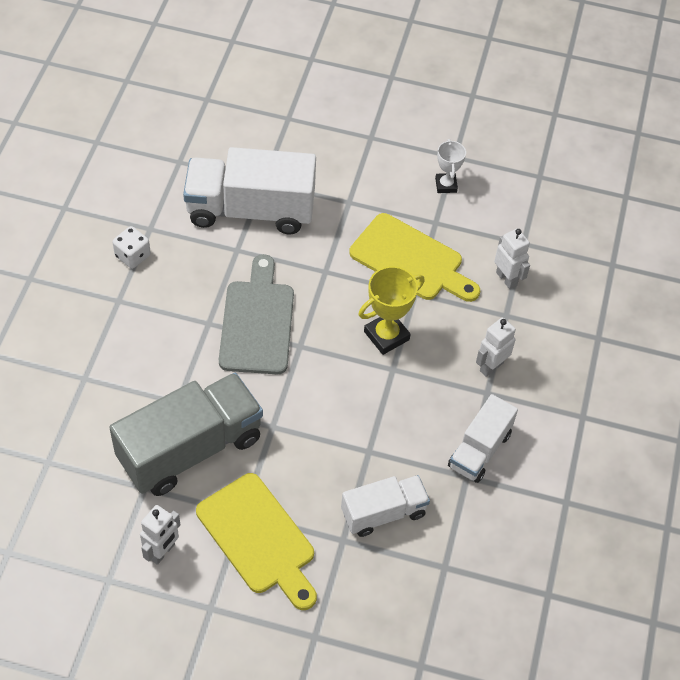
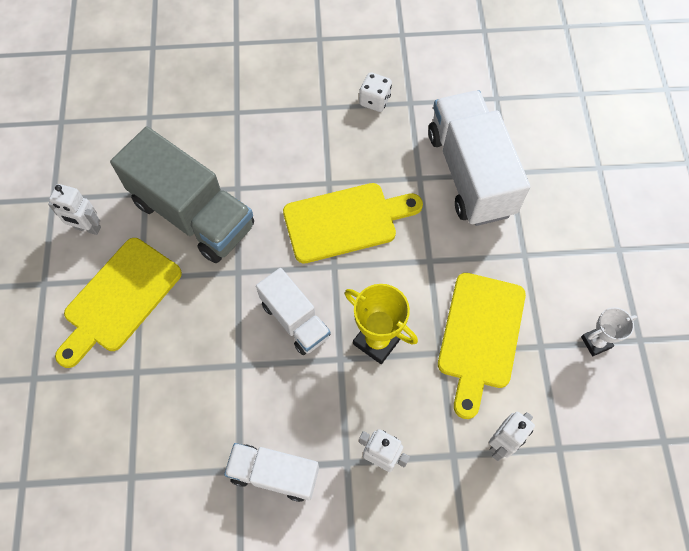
camera: 75 degrees right, 10 degrees up
(257, 322) = (346, 221): grey cutting board -> yellow cutting board
(383, 513) = (174, 400): white truck -> white truck (295, 320)

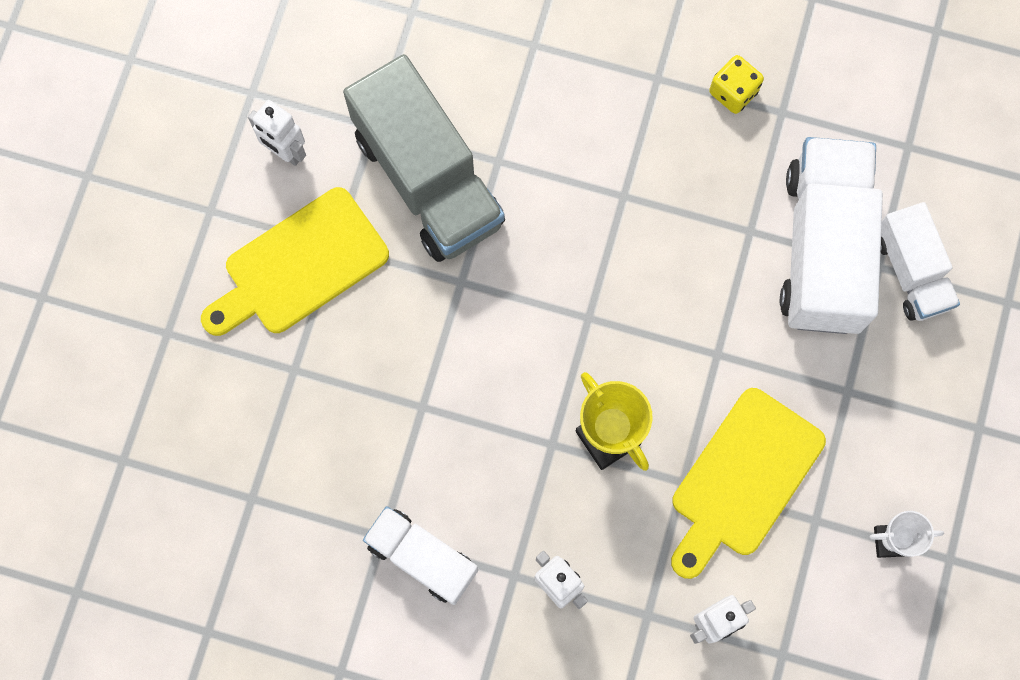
camera: 20 degrees right, 10 degrees up
(295, 320) = (513, 373): white truck -> white truck (911, 271)
(346, 221) = (627, 260): yellow cutting board -> none
(374, 100) = (733, 92): white dice -> yellow dice

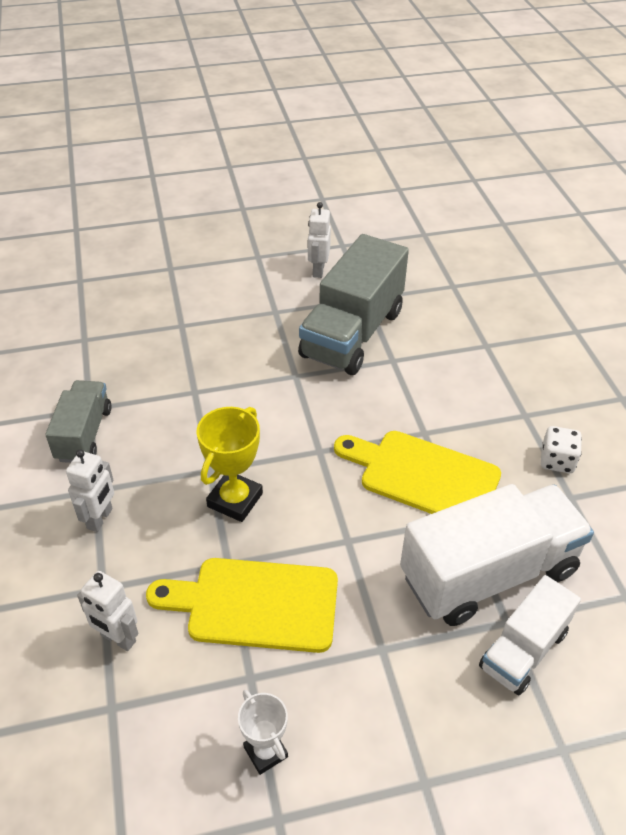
camera: 60 degrees right, 30 degrees down
(299, 266) = (251, 302): yellow cutting board -> yellow cutting board (422, 476)
(422, 557) = (84, 434): white truck -> grey truck
(733, 92) = (557, 461): yellow dice -> white dice

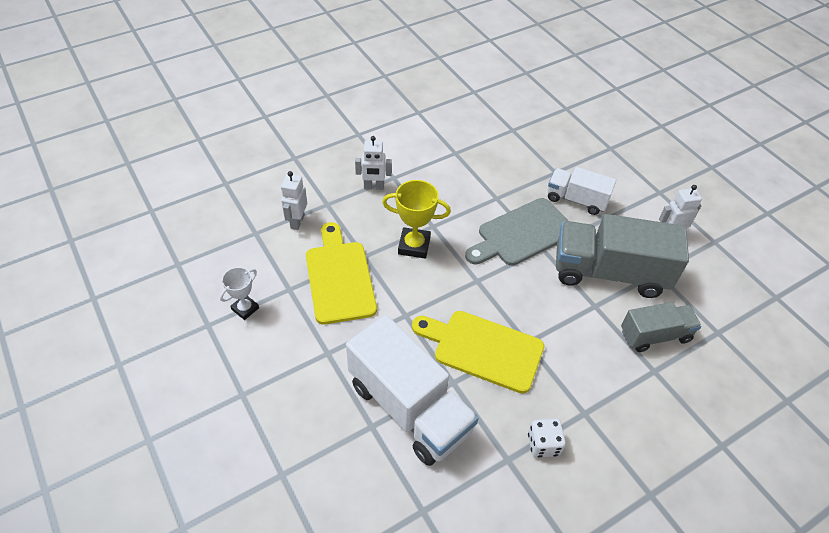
camera: 70 degrees right, 5 degrees up
(84, 434) = (433, 158): grey truck -> grey truck (655, 335)
(264, 387) = (522, 234): none -> grey cutting board
(422, 476) = (483, 349): yellow cutting board -> yellow cutting board turned 75 degrees counterclockwise
(523, 649) = (352, 440): white truck -> white truck (576, 200)

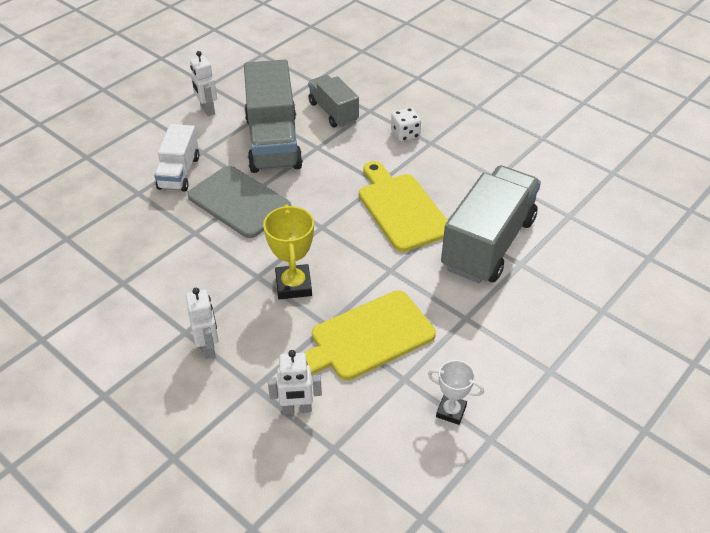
camera: 105 degrees left, 5 degrees down
(409, 407) = (488, 243): white truck -> grey truck
(483, 349) = (401, 208): yellow cutting board -> yellow cutting board turned 150 degrees clockwise
(543, 444) = (471, 160): white dice -> white dice (405, 134)

